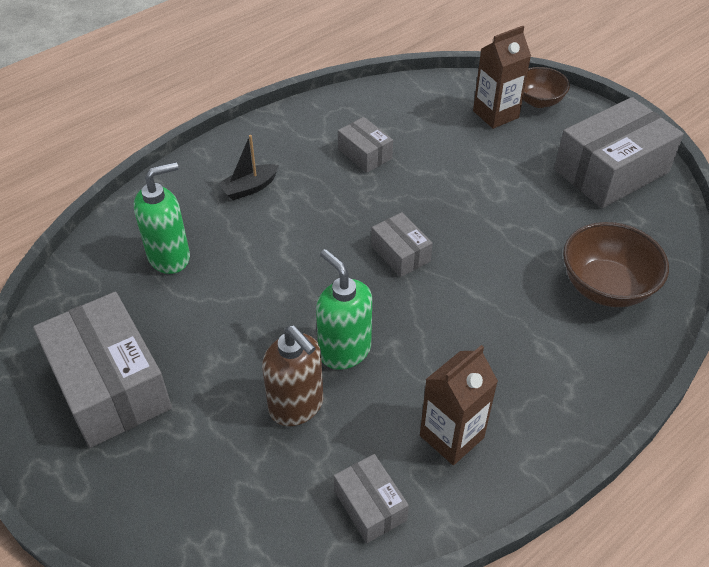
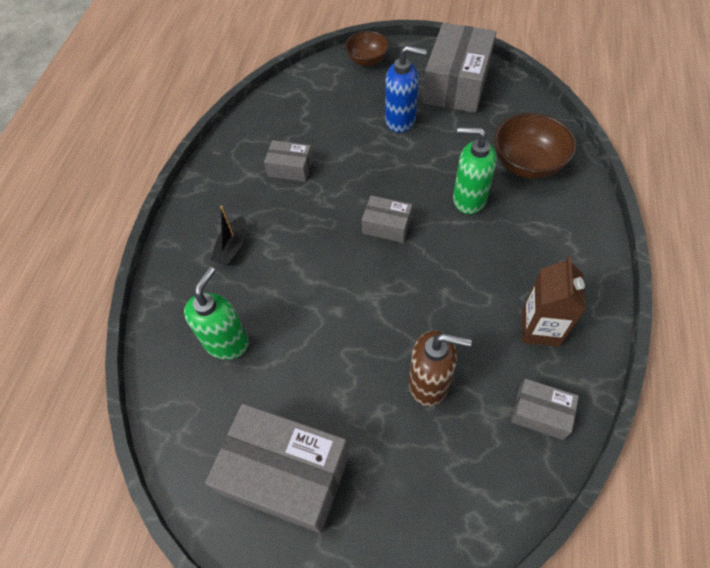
camera: 35 degrees left, 10 degrees up
(344, 350) = (420, 320): green soap dispenser -> green soap dispenser (468, 199)
(495, 114) = (349, 86): brown carton -> none
(514, 172) = (400, 120): none -> blue soap dispenser

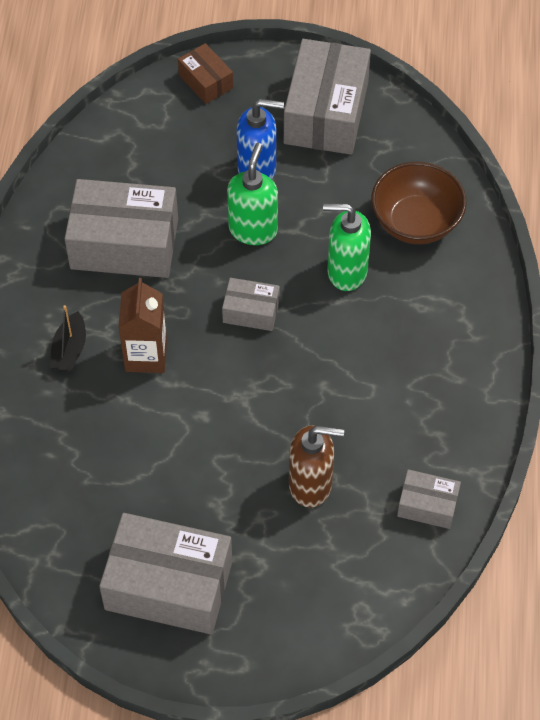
camera: 10 degrees left, 0 degrees up
(227, 342) = (83, 459): green soap dispenser -> green soap dispenser (253, 229)
(290, 168) = (124, 244): grey box -> grey box, size x2.00
(367, 60) = (206, 81): brown bowl -> brown box
(540, 328) = (428, 418): brown carton -> brown carton (146, 355)

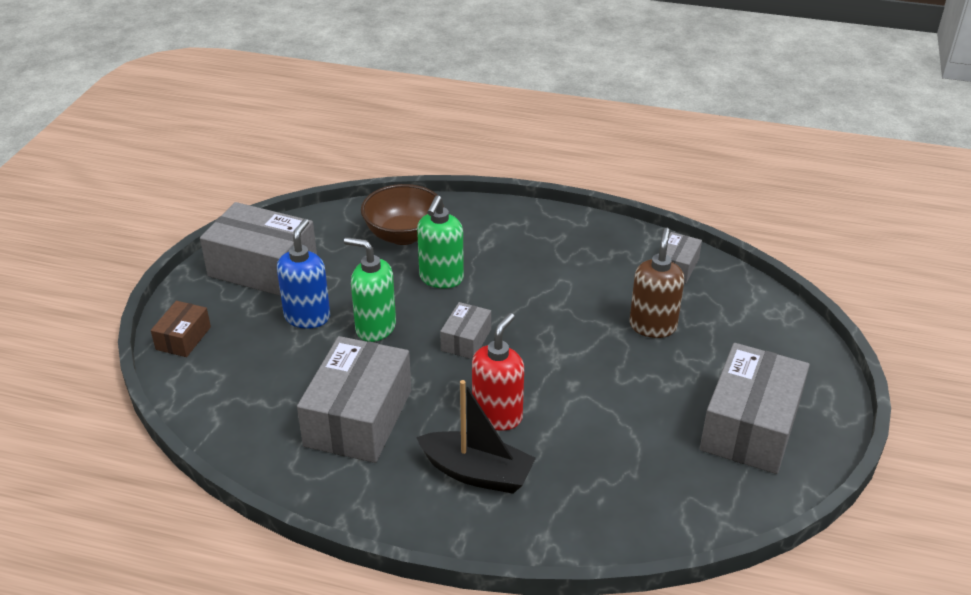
camera: 80 degrees left, 20 degrees down
(69, 350) = (477, 473): black boat -> black boat, size x1.65
(146, 355) = (497, 416): brown carton -> red soap dispenser
(206, 81) = (183, 338): brown box -> brown box turned 45 degrees counterclockwise

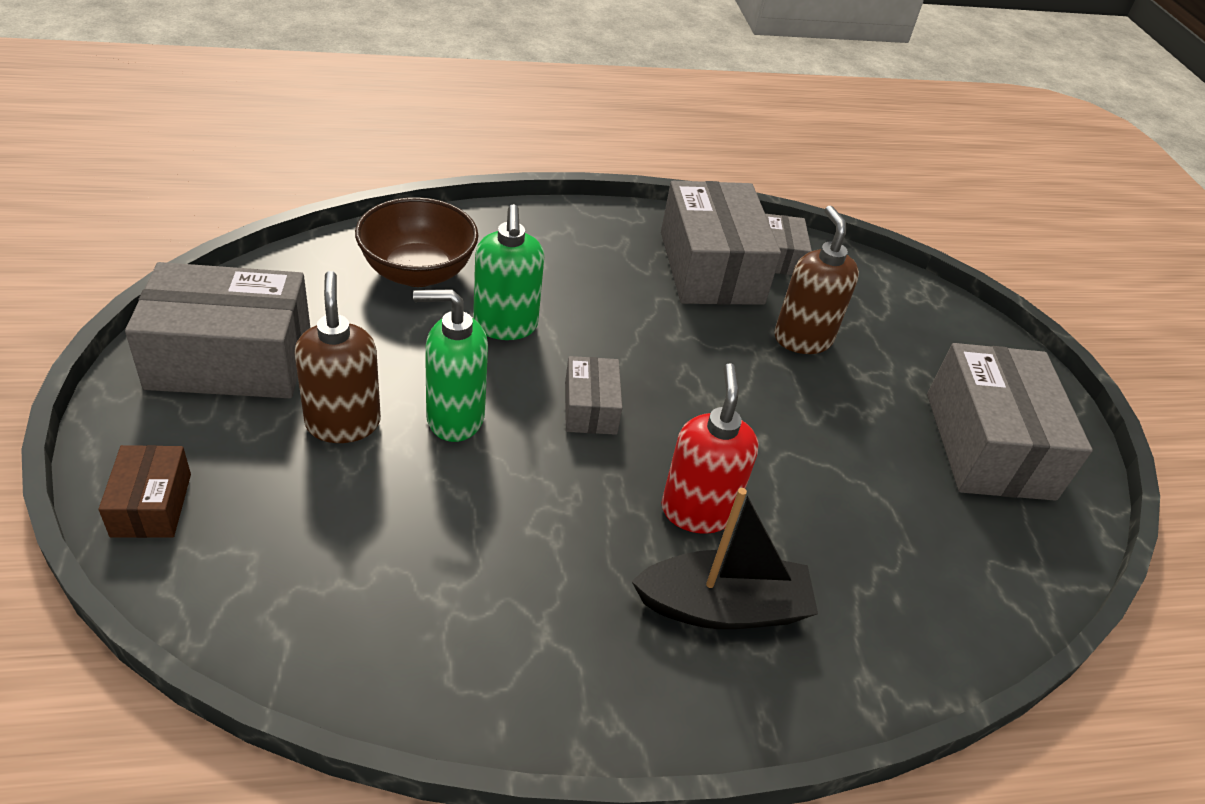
camera: 30 degrees left, 5 degrees up
(307, 317) = (343, 423): blue soap dispenser -> brown soap dispenser
(358, 418) = (509, 568): grey box -> grey box (711, 267)

